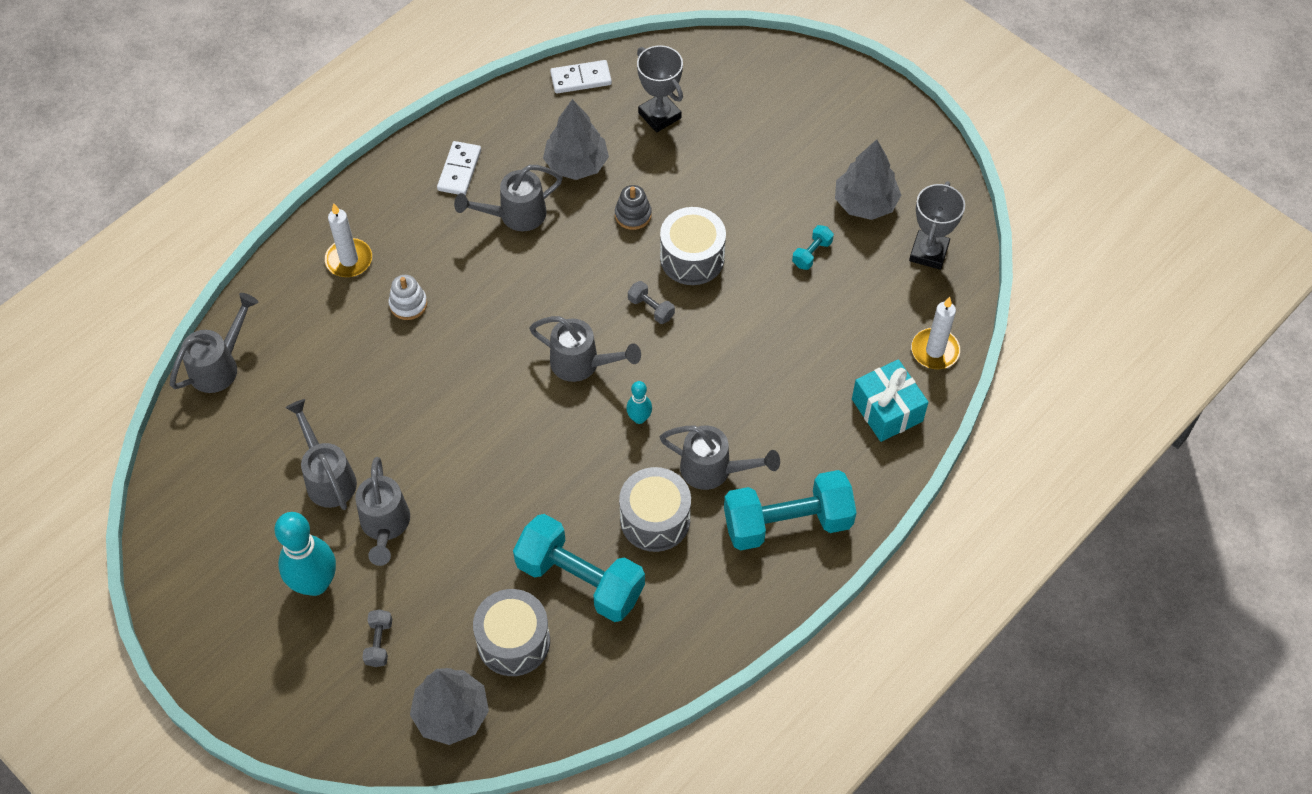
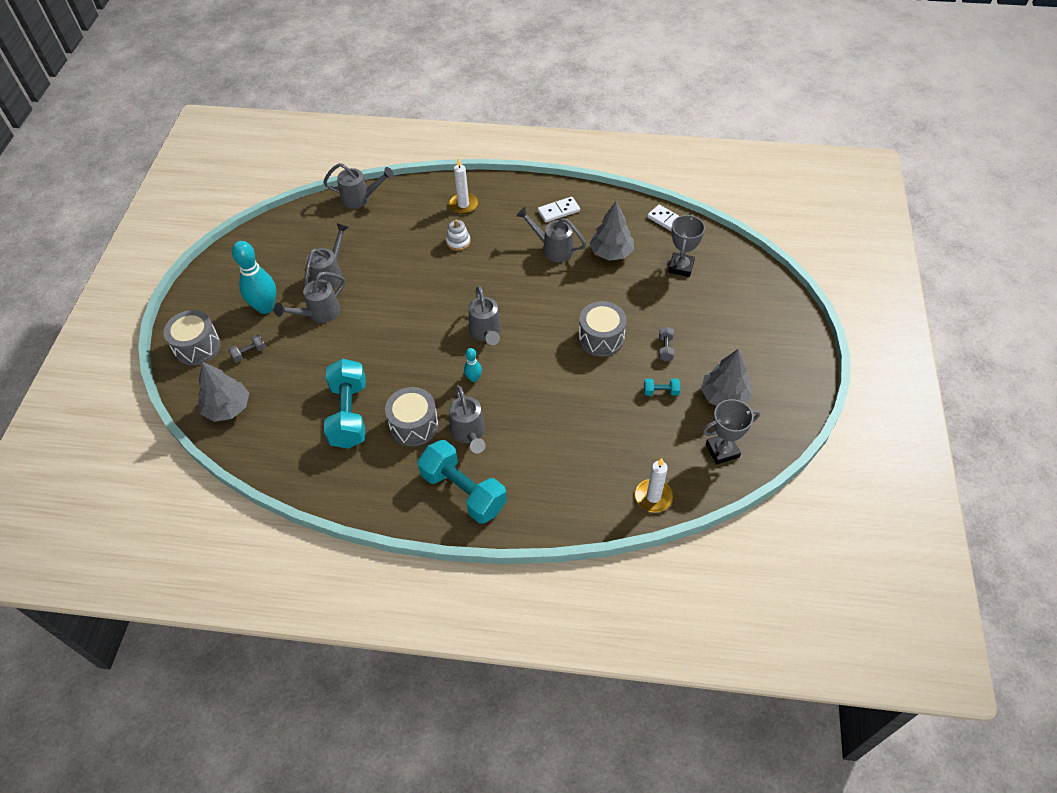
camera: 55 degrees right, 5 degrees down
(513, 641) = (289, 408): grey drum -> grey drum (197, 347)
(633, 215) = (603, 295): grey stacking toy -> none
(651, 308) = (550, 340): grey dumbbell -> grey dumbbell (665, 348)
(887, 410) = (586, 496): turquoise gift -> none

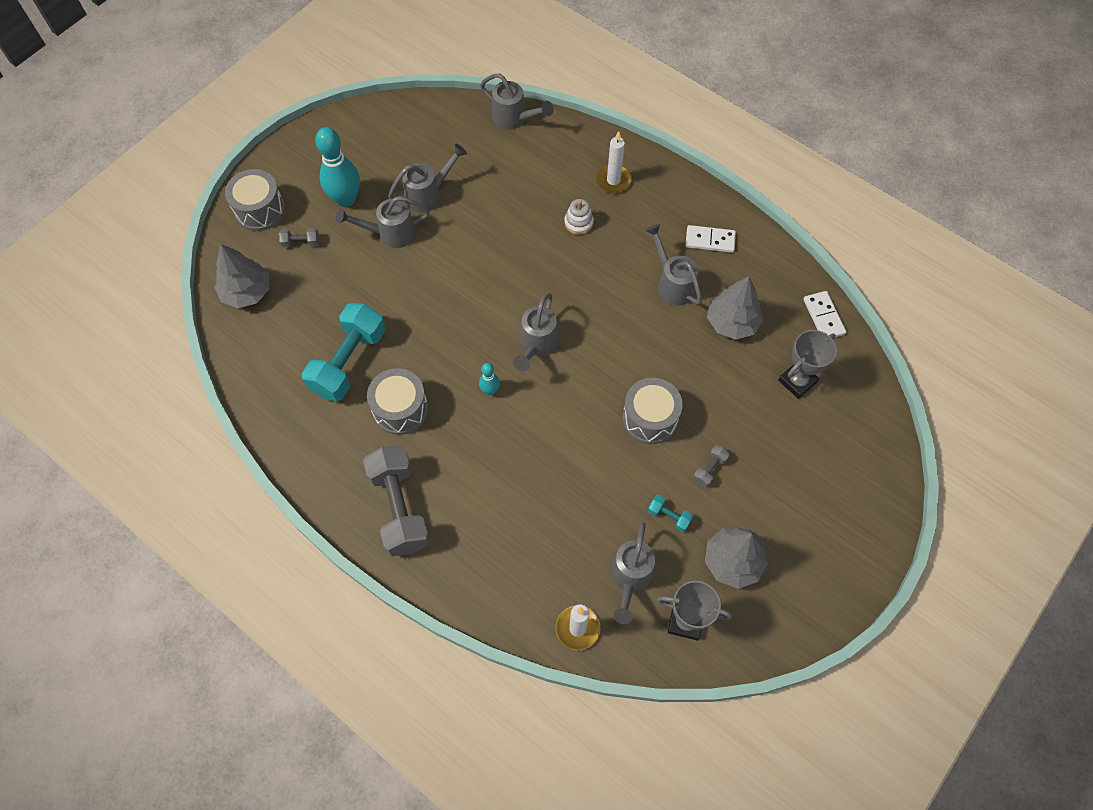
camera: 30 degrees right, 10 degrees up
(463, 491) = (399, 508): turquoise dumbbell -> grey dumbbell
(469, 433) = (446, 449): grey watering can -> grey watering can (630, 578)

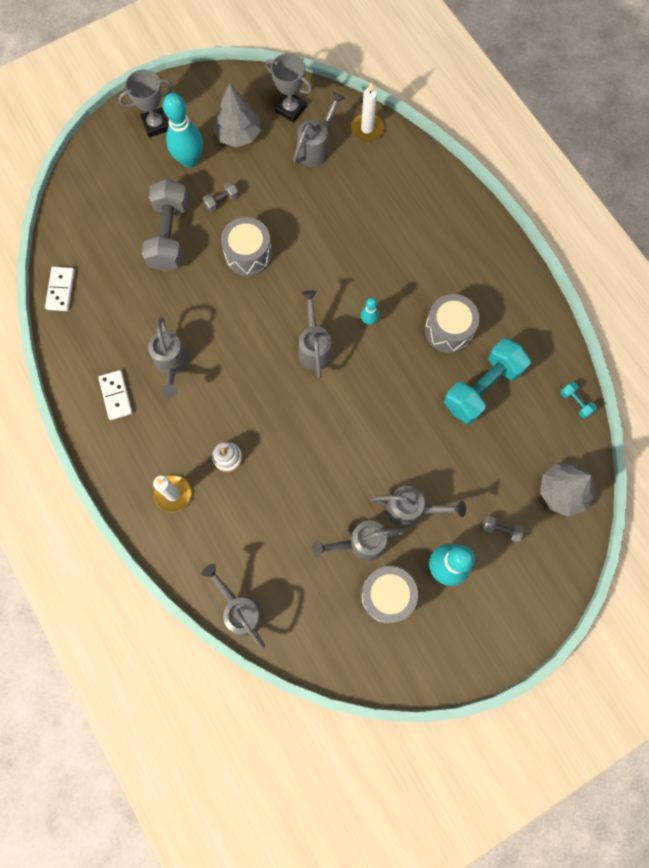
camera: 160 degrees left, 10 degrees up
(260, 210) = (534, 585): grey drum -> grey drum (387, 595)
(399, 508) = (471, 250): grey dumbbell -> grey dumbbell (170, 235)
(537, 345) = (314, 347): grey watering can -> grey watering can turned 45 degrees counterclockwise
(669, 516) = (269, 178): turquoise dumbbell -> turquoise dumbbell (575, 402)
(710, 240) = (116, 395): white domino -> white domino turned 45 degrees clockwise
(732, 322) = (140, 311): grey tree -> none
(772, 507) = (189, 160): none -> turquoise bowling pin
(797, 381) = (115, 244): grey trophy -> grey trophy (156, 125)

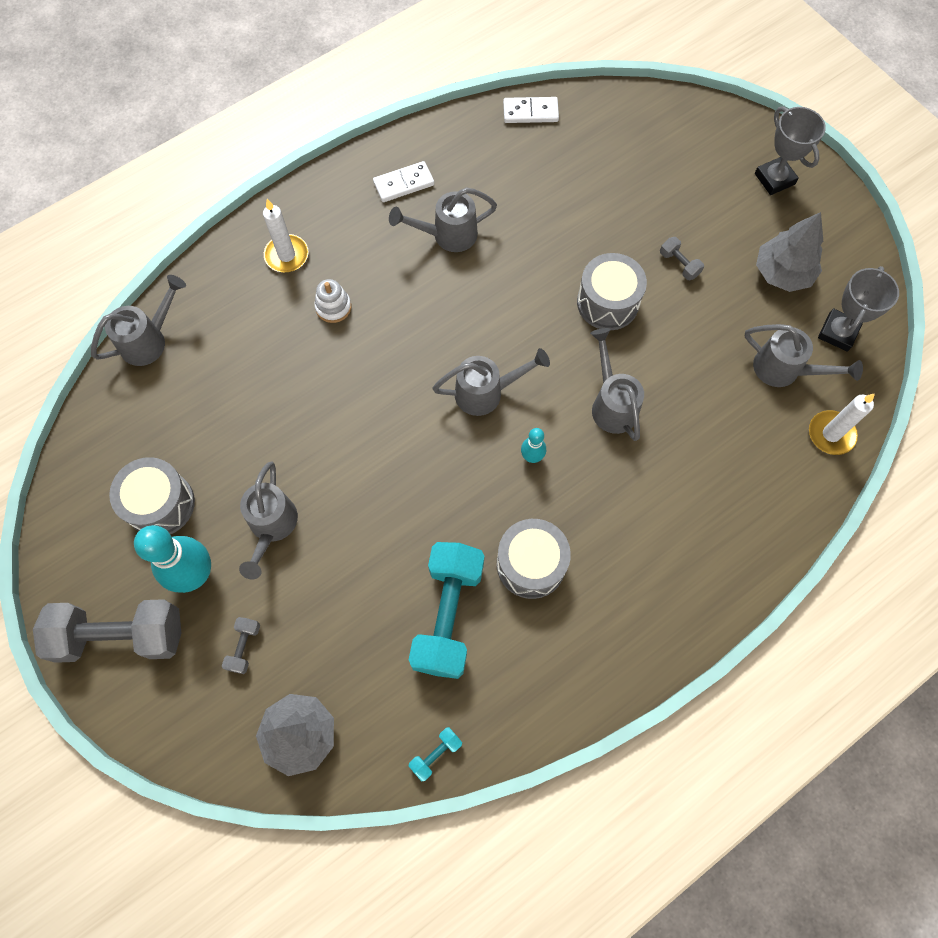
camera: 85 degrees right, 5 degrees down
(170, 235) = (619, 213): grey dumbbell -> grey dumbbell (121, 636)
(189, 160) = (731, 222): turquoise bowling pin -> none
(360, 543) = (227, 468): grey watering can -> grey watering can (612, 404)
(482, 387) = (448, 615): turquoise dumbbell -> turquoise dumbbell turned 60 degrees clockwise

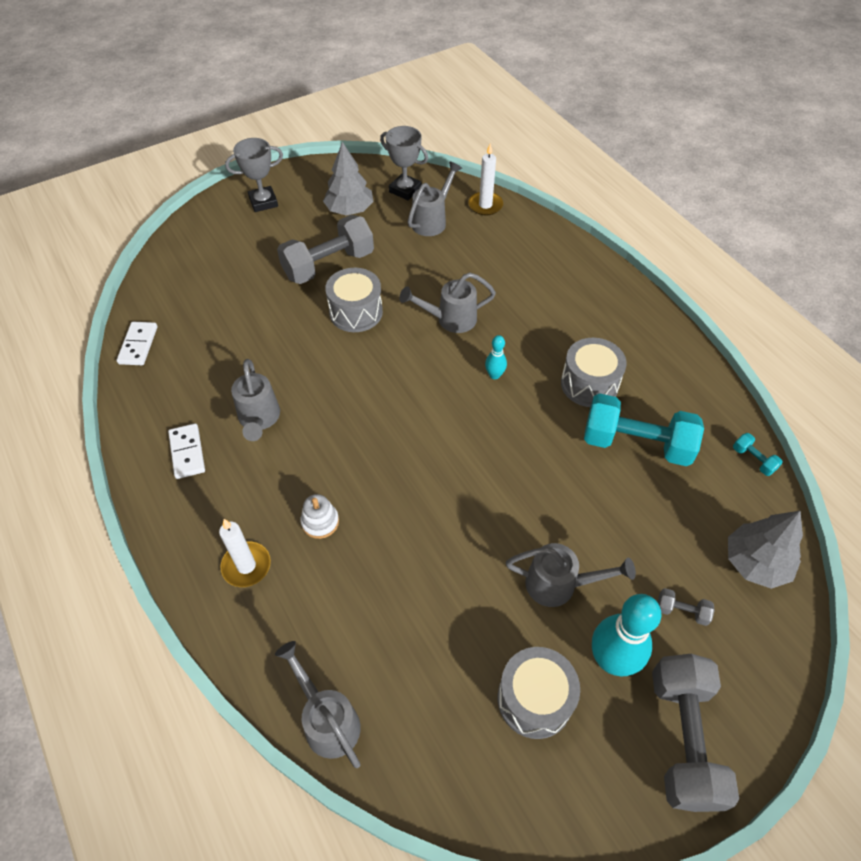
camera: 85 degrees left, 15 degrees down
(486, 392) = (431, 402): grey watering can -> none
(679, 264) = (328, 265): grey dumbbell -> grey dumbbell, size x2.40

